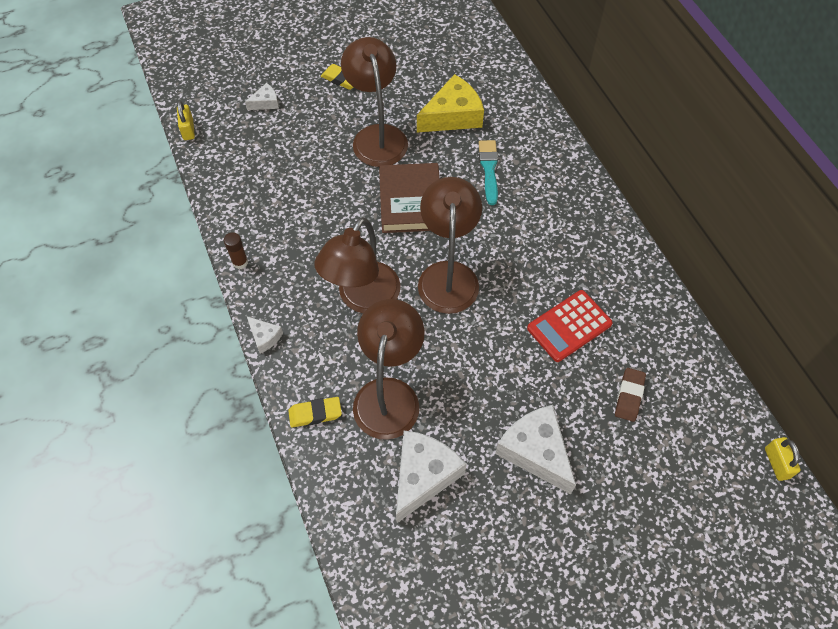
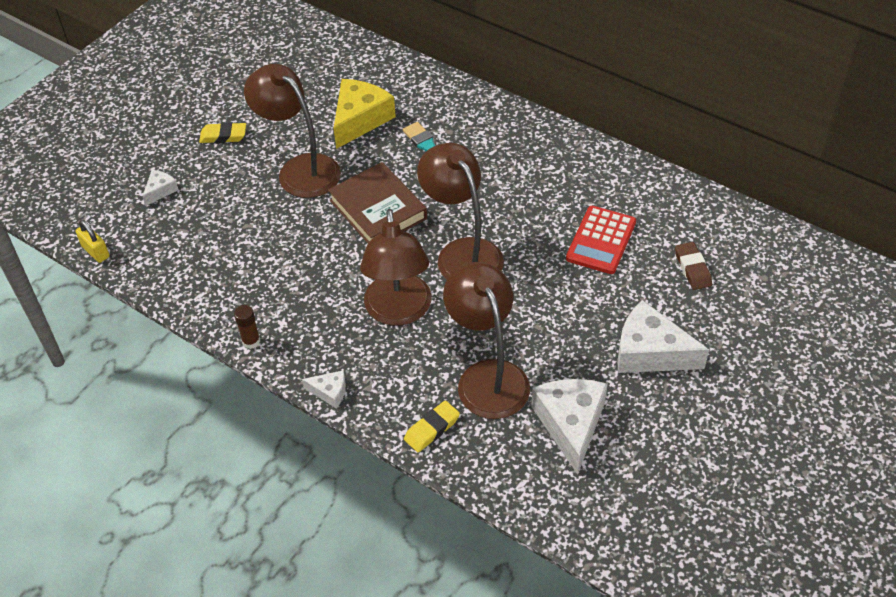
camera: 30 degrees left, 10 degrees down
(776, 463) = (842, 257): yellow padlock -> none

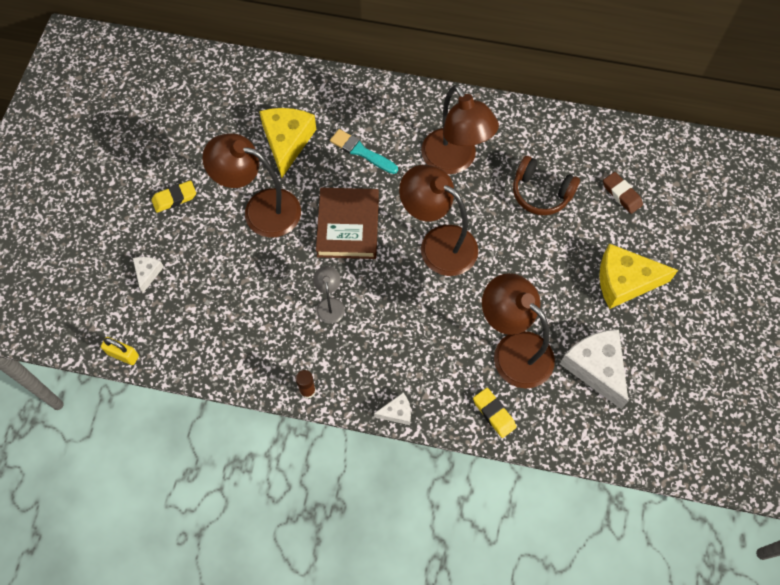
camera: 25 degrees left, 15 degrees up
(319, 272) = (330, 304): none -> grey lamp
(378, 209) = (348, 226): brown book -> brown book turned 60 degrees clockwise
(399, 312) = (414, 317): brown lamp -> brown lamp (454, 161)
(432, 429) = (494, 414): yellow eraser -> yellow eraser turned 60 degrees counterclockwise
(601, 240) = (541, 193): red calculator -> brown headphones
(650, 352) = (624, 281): white cheese -> yellow cheese

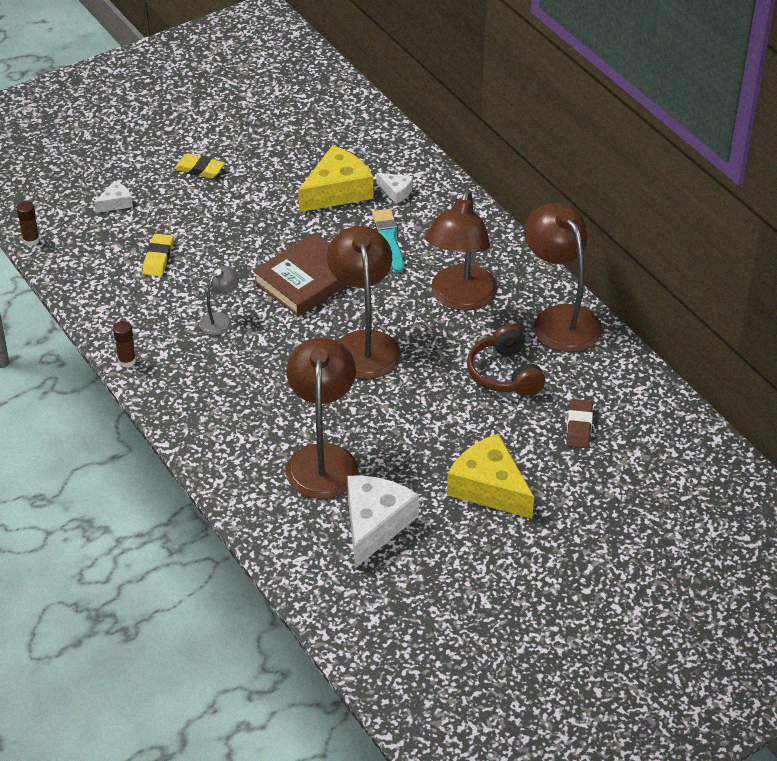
camera: 45 degrees right, 20 degrees down
(123, 355) = (31, 240): yellow padlock -> brown glue stick
(261, 209) = (254, 221): brown lamp -> brown lamp (560, 319)
(397, 412) = (173, 426): white cheese -> white cheese (396, 191)
(494, 414) = (246, 486): yellow eraser -> yellow eraser (158, 258)

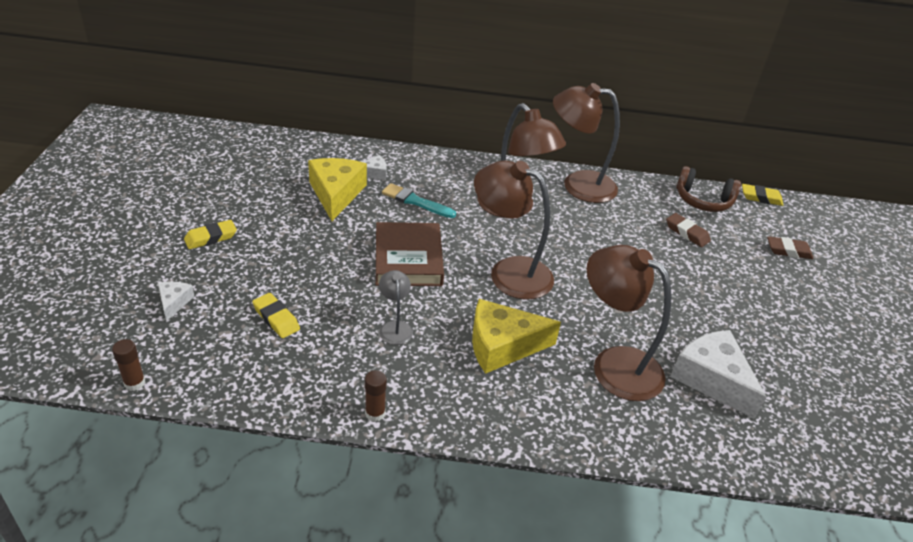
camera: 55 degrees left, 5 degrees down
(489, 487) = (715, 301): yellow cheese -> yellow cheese (502, 346)
(505, 373) = (606, 232): brown headphones -> brown headphones (703, 200)
(648, 511) = (788, 251): none -> brown eraser
(728, 456) = (761, 198): none -> yellow eraser

